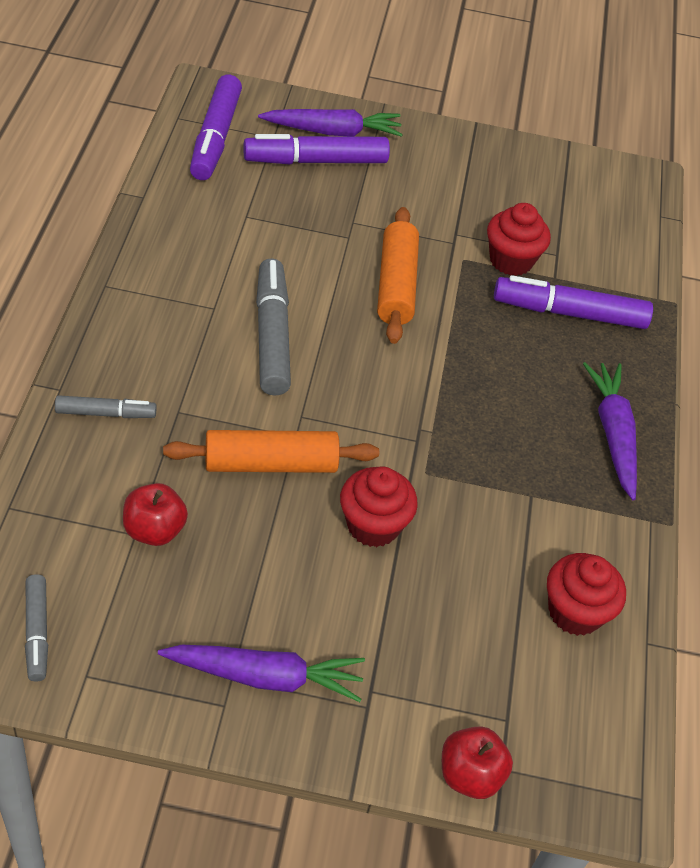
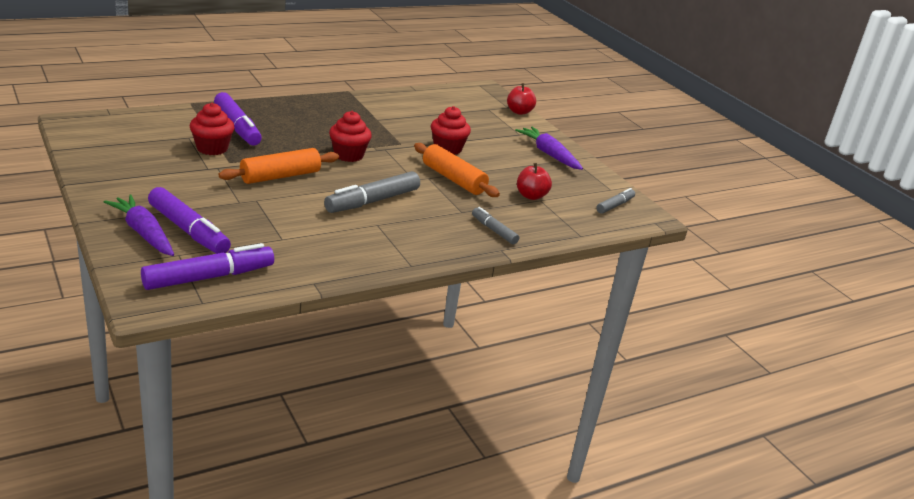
camera: 125 degrees left, 20 degrees down
(575, 612) = (423, 103): red cupcake -> red cupcake (348, 155)
(613, 434) = (312, 107): purple carrot -> none

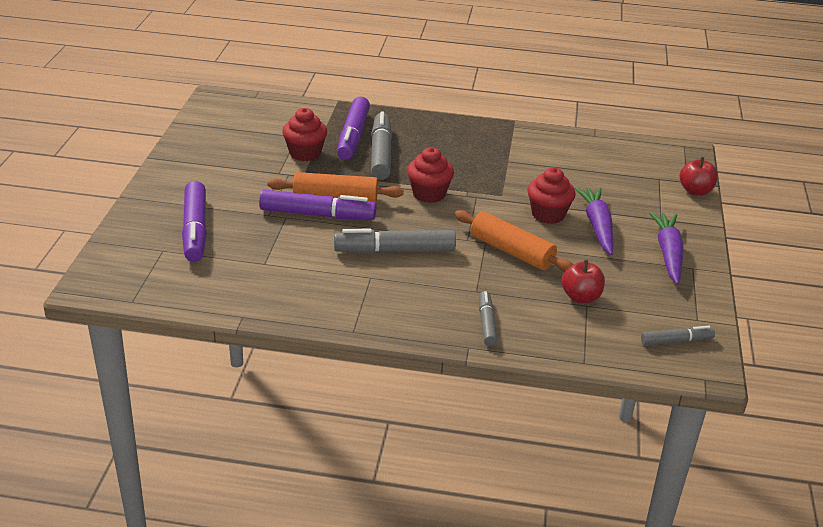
camera: 40 degrees right, 5 degrees up
(143, 233) = (157, 221): purple carrot -> purple carrot (597, 226)
(209, 277) = (162, 280): purple marker -> purple marker (317, 215)
(276, 135) = (381, 154): none -> grey marker
(453, 179) = (511, 251): orange rolling pin -> orange rolling pin turned 45 degrees counterclockwise

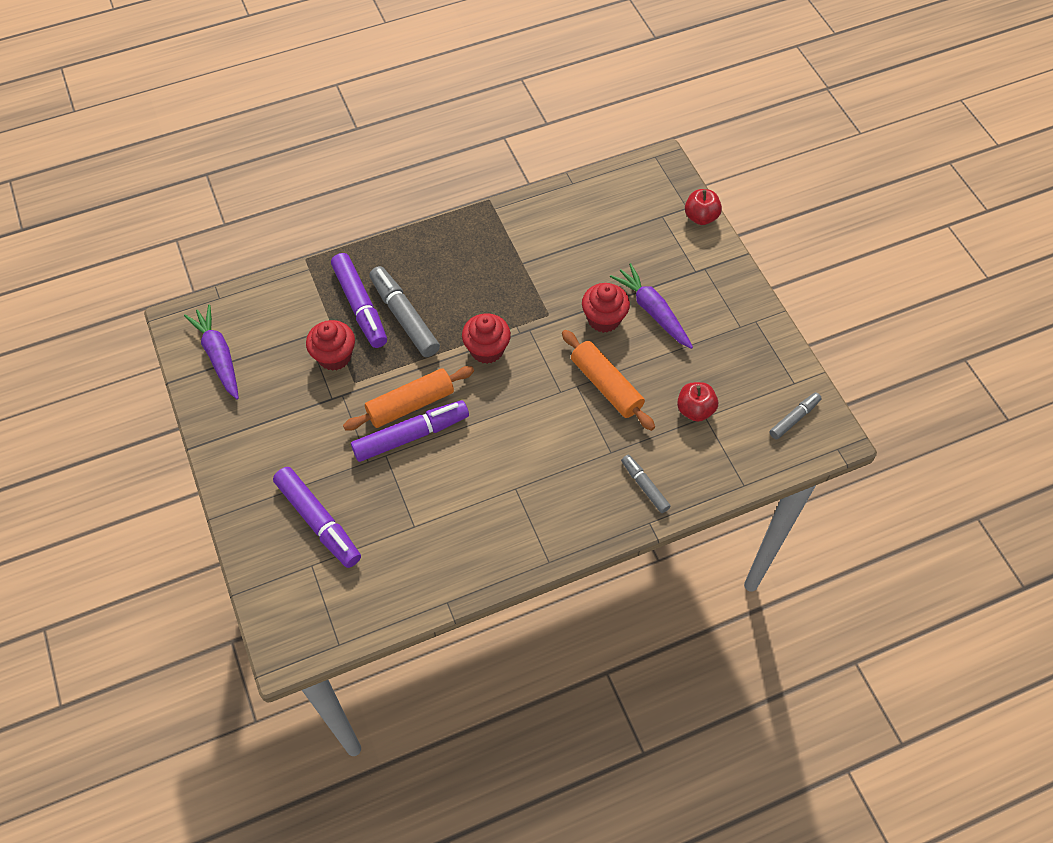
camera: 30 degrees left, 25 degrees up
(394, 251) = (511, 443): grey marker -> none
(511, 251) = (606, 386): orange rolling pin -> orange rolling pin turned 45 degrees clockwise
(668, 253) = (727, 314): purple carrot -> purple carrot (218, 356)

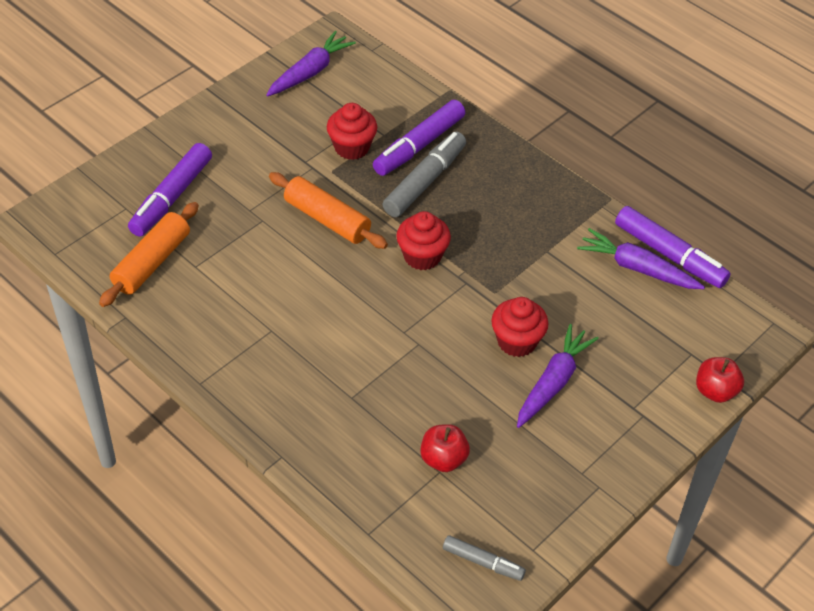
camera: 65 degrees right, 10 degrees down
(411, 435) = (292, 231): purple marker -> purple marker (669, 255)
(567, 213) = (637, 268): none -> purple carrot
(606, 386) = (432, 369): orange rolling pin -> orange rolling pin (151, 262)
(644, 486) = (324, 439): grey marker -> none

